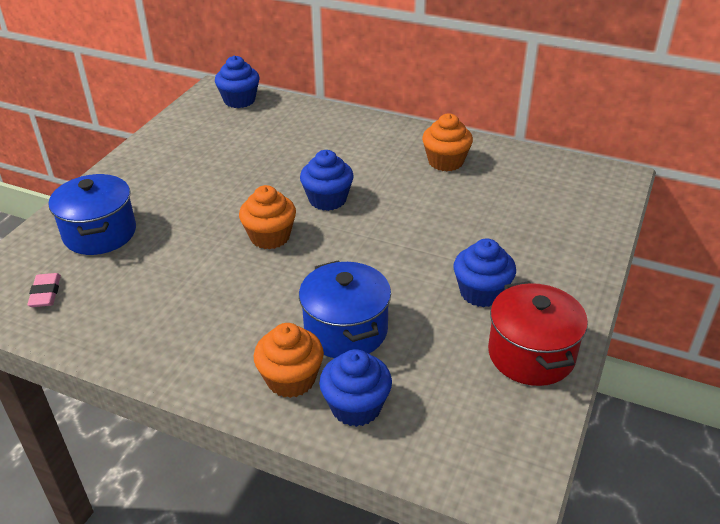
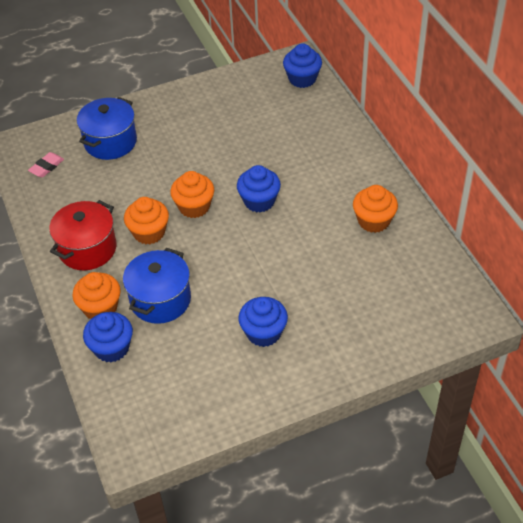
camera: 45 degrees right, 10 degrees up
(252, 283) = (149, 232): none -> orange cupcake
(531, 354) = (237, 392): red pot -> red pot (87, 249)

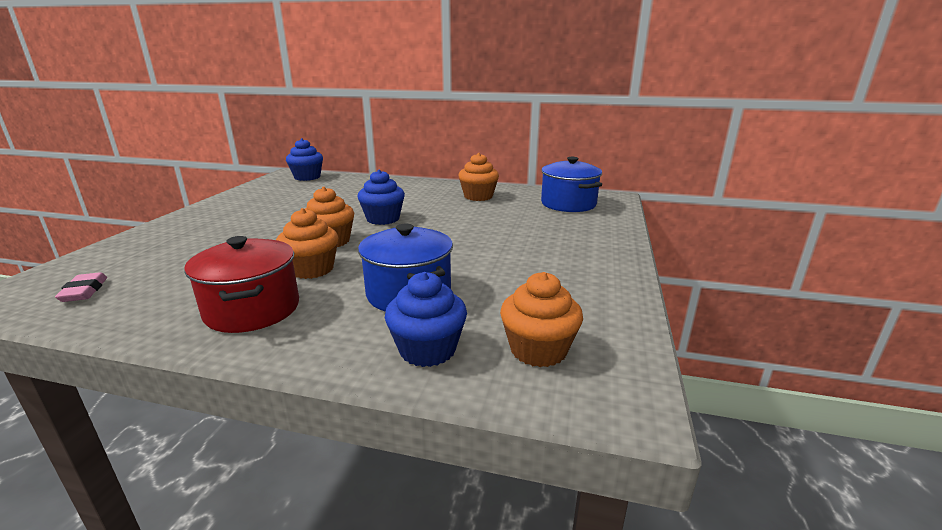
camera: 55 degrees left, 25 degrees down
(100, 308) = (352, 334): orange cupcake -> orange cupcake (538, 350)
(110, 142) = (161, 249): blue pot -> blue pot (568, 204)
(263, 333) = (532, 261): blue cupcake -> none

